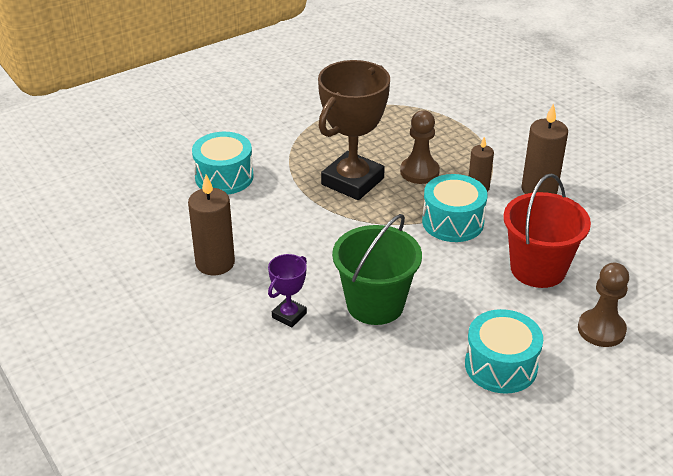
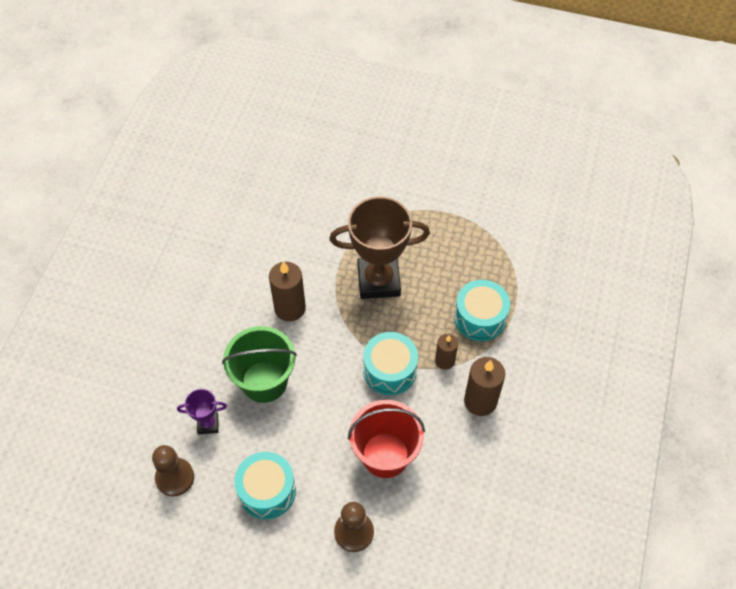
camera: 50 degrees right, 20 degrees up
(215, 263) = (227, 268): brown candle -> brown candle (290, 308)
(224, 177) = (314, 206): turquoise drum -> turquoise drum (480, 318)
(289, 315) = (214, 342): purple trophy -> purple trophy (208, 424)
(419, 172) = (428, 312): brown pawn -> brown pawn (175, 477)

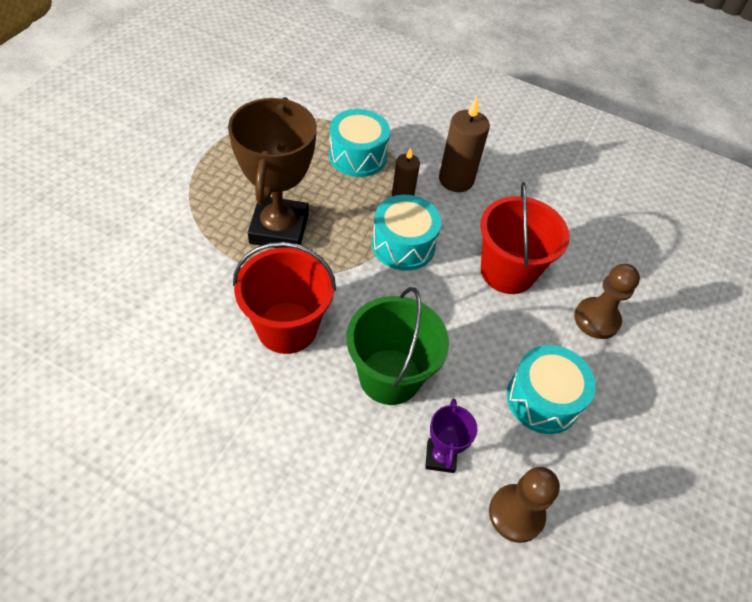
camera: 85 degrees left, 5 degrees down
(290, 308) = (287, 327): brown candle -> red bucket

